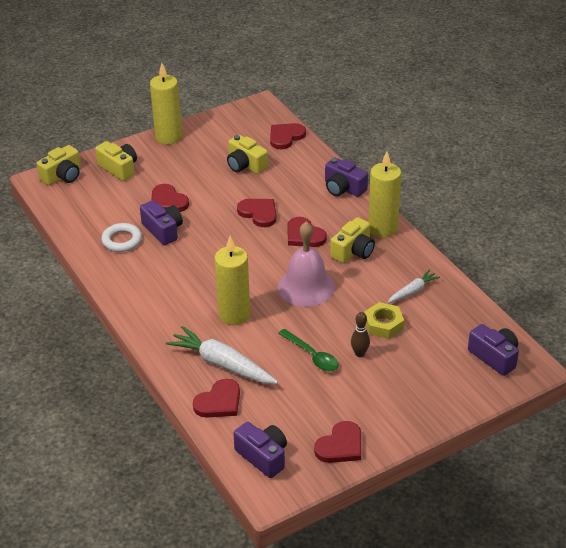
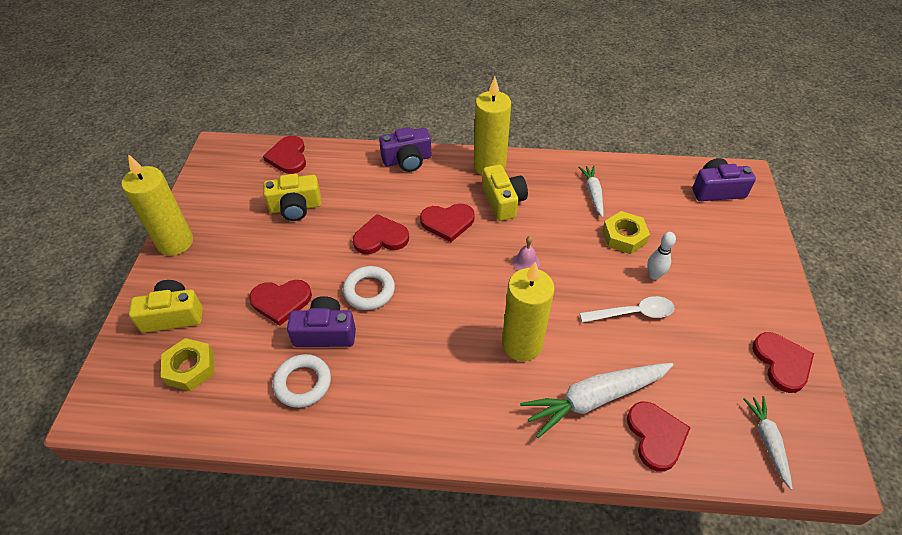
camera: 55 degrees left, 10 degrees up
(62, 176) = (117, 380): yellow camera -> none
(93, 195) = (190, 368): none -> yellow nut
(211, 231) = (369, 291): none -> white ring
(263, 456) = (767, 441): purple camera -> white carrot
(306, 287) = (526, 262): pink bell -> pink bell, size x0.40
(312, 356) = (633, 313): green spoon -> white spoon
(359, 353) = (654, 275): brown bowling pin -> white bowling pin

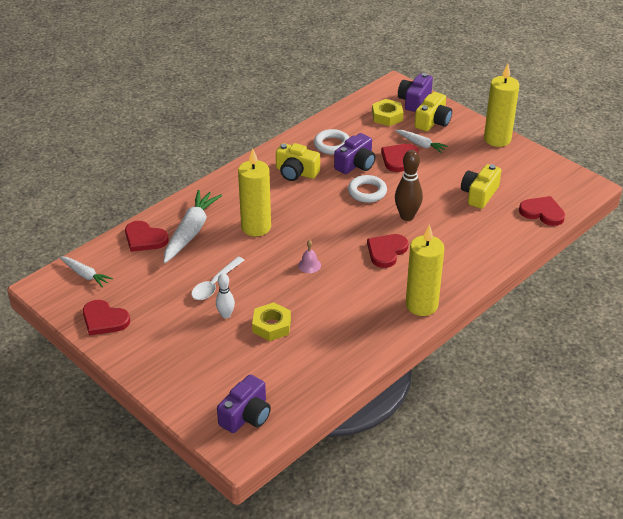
camera: 130 degrees right, 10 degrees down
(381, 237) = (407, 216): red heart -> brown bowling pin
(407, 160) = (476, 267): purple camera -> purple camera (414, 101)
(503, 201) = (375, 289): yellow camera -> yellow camera (296, 172)
(593, 193) = (328, 340): white carrot -> white carrot (420, 144)

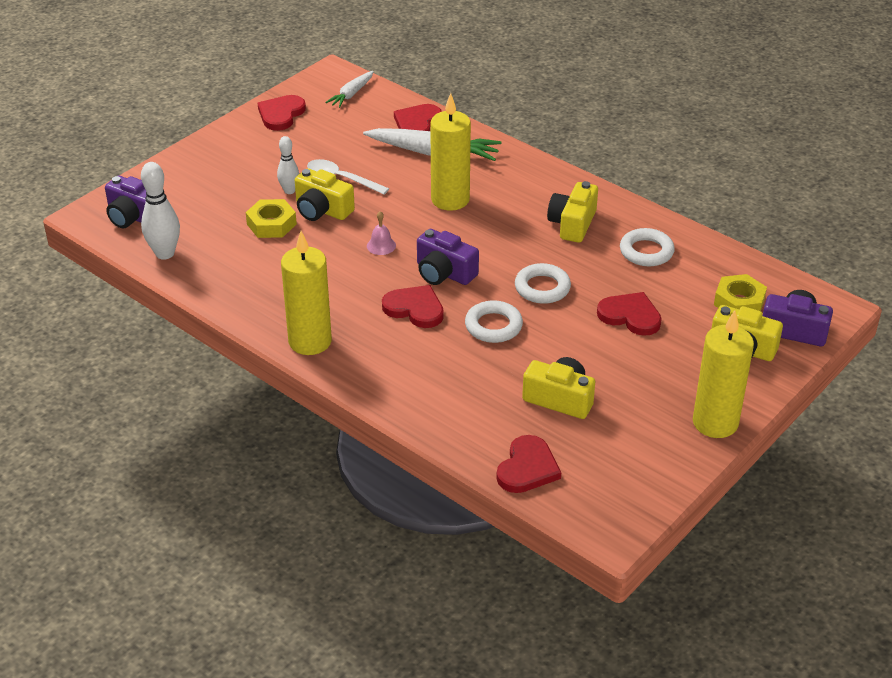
camera: 85 degrees right, 0 degrees up
(257, 296) = (322, 210): none -> yellow camera
(304, 392) = (165, 253): none -> white bowling pin
(356, 164) = (605, 275): purple camera -> purple camera (444, 273)
(407, 216) = (493, 326): brown bowling pin -> white ring
(420, 144) = (673, 337): white carrot -> none

